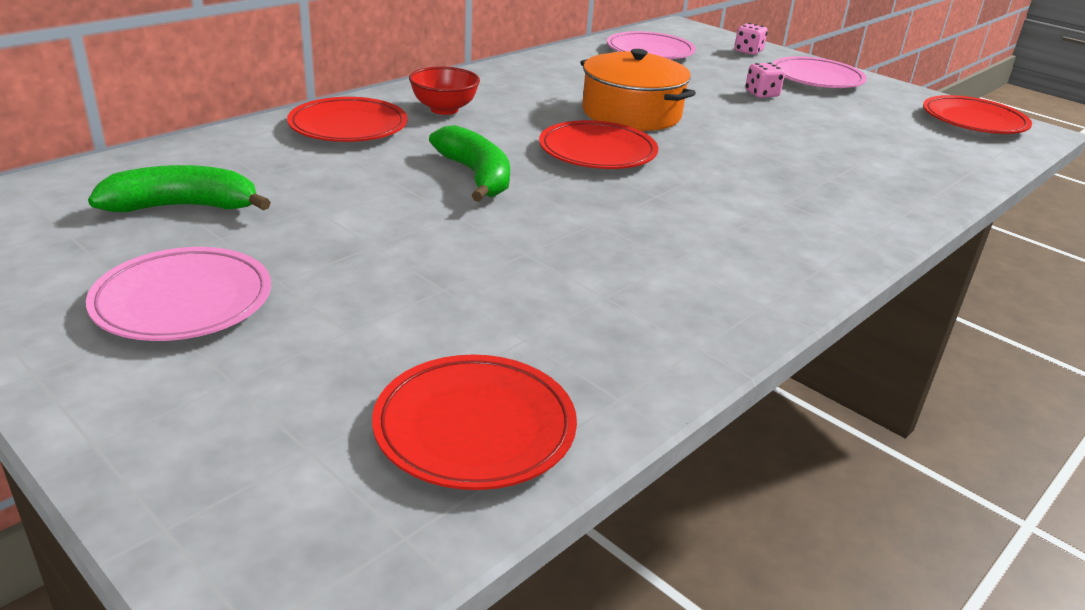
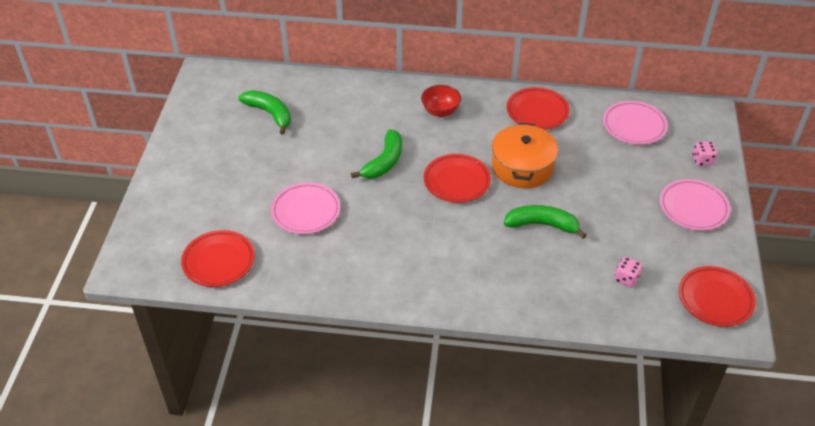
camera: 55 degrees right, 15 degrees up
(183, 302) = (217, 159): pink plate -> pink plate (306, 211)
(348, 127) = (384, 100): red plate -> red plate (537, 112)
(753, 143) = (542, 225): none -> green banana
(761, 94) = (626, 198): pink dice -> pink dice (626, 279)

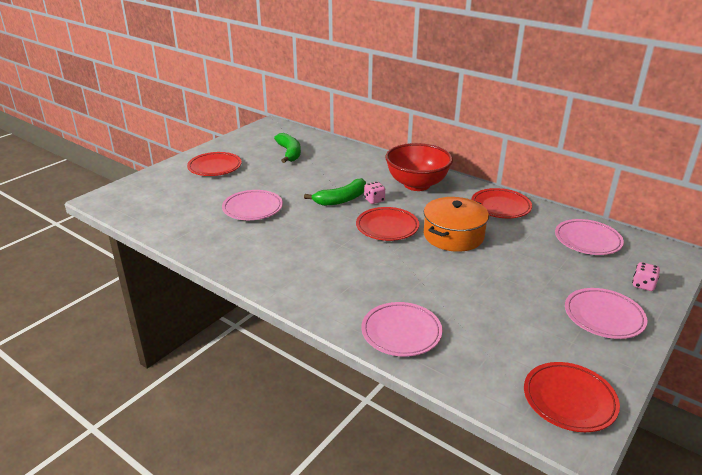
camera: 30 degrees right, 15 degrees down
(218, 261) = (161, 215): red plate -> red plate (215, 167)
(440, 111) = (417, 185): red bowl -> red bowl, size x1.85
(542, 225) = (434, 278): green banana -> none
(559, 295) = (401, 332): none -> pink plate
(626, 279) = (481, 345): pink dice -> pink dice (374, 200)

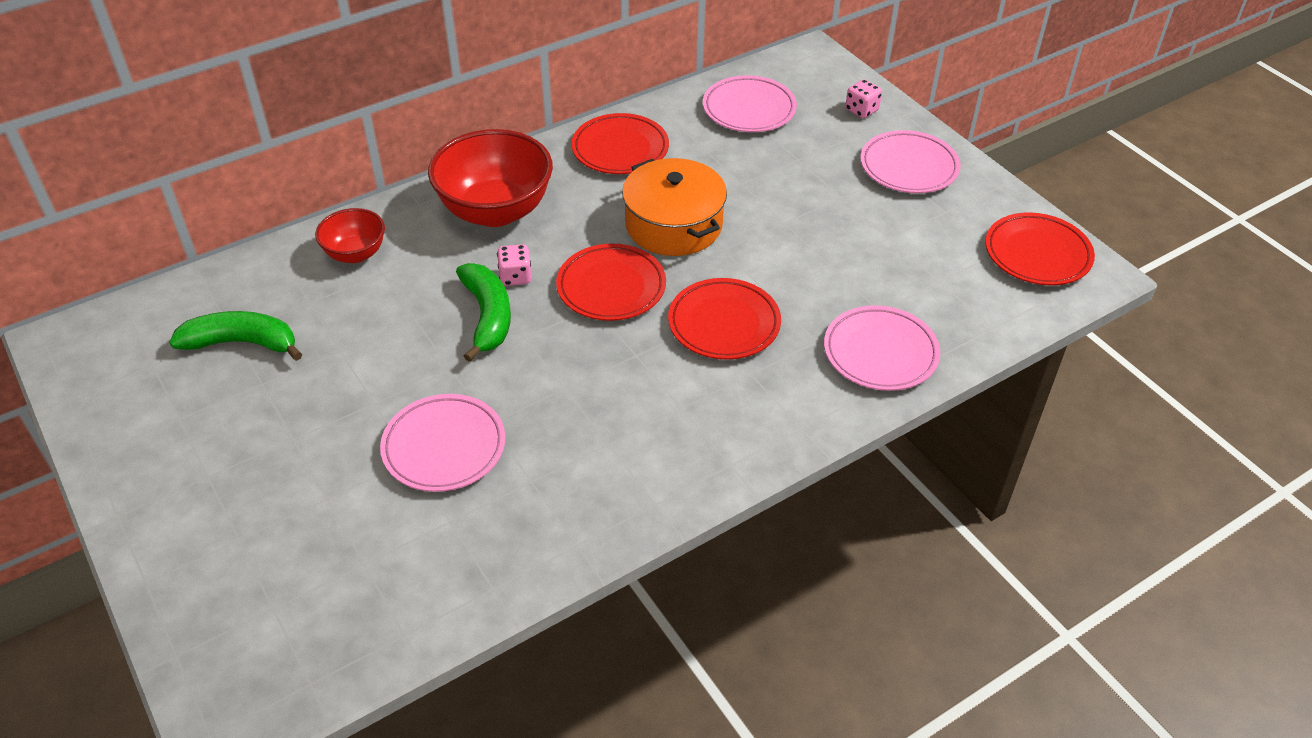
camera: 70 degrees left, 15 degrees up
(215, 167) = (216, 479): red plate -> red plate (724, 324)
(359, 161) = (355, 254): none -> red bowl

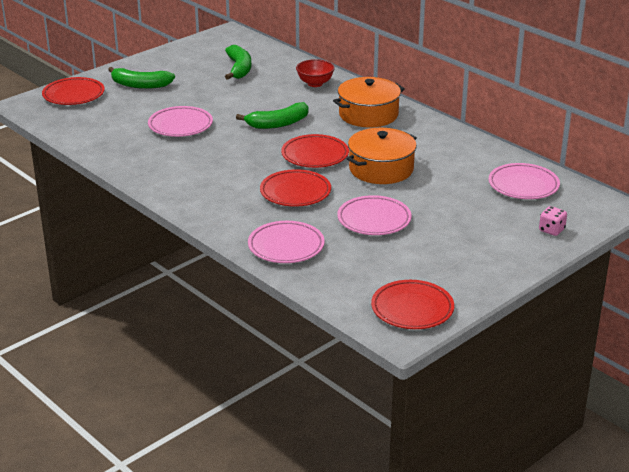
camera: 80 degrees right, 15 degrees down
(236, 499) = (140, 85): none -> green banana
(495, 211) = (368, 114): red bowl -> orange pot
(515, 277) = (313, 127): pink dice -> none
(620, 149) = (449, 145): red plate -> red plate (73, 95)
(909, 167) = (490, 252): pink plate -> pink plate (374, 220)

